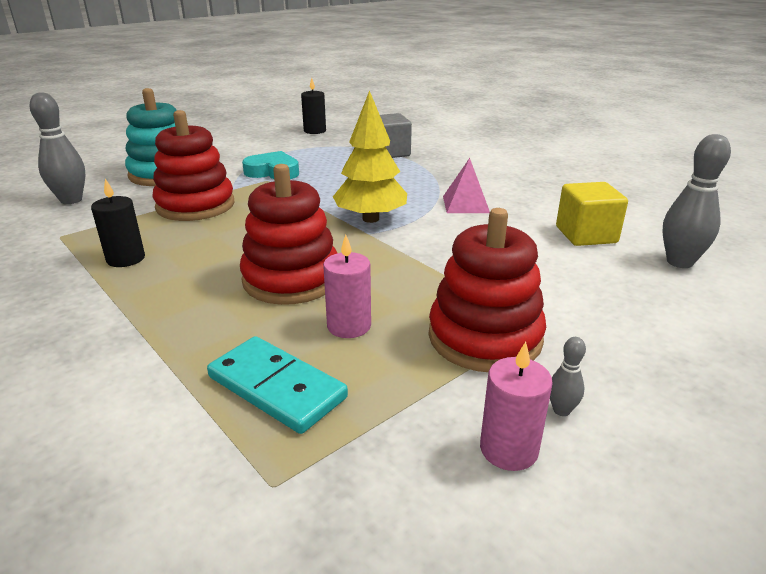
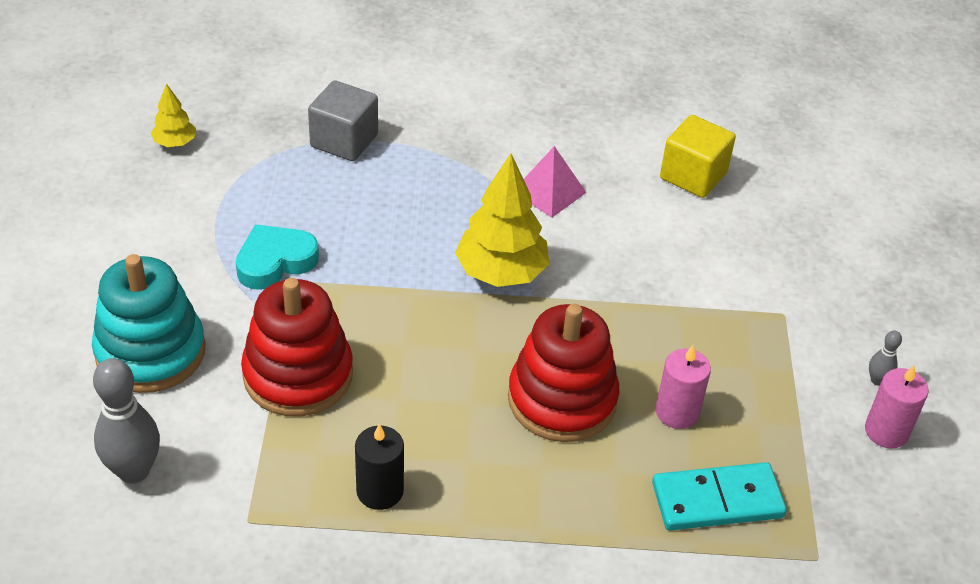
camera: 50 degrees left, 15 degrees up
(314, 131) = (175, 143): black candle -> yellow tree
(484, 337) = (769, 352): red stacking toy -> none
(679, 262) = (788, 170): grey bowling pin -> none

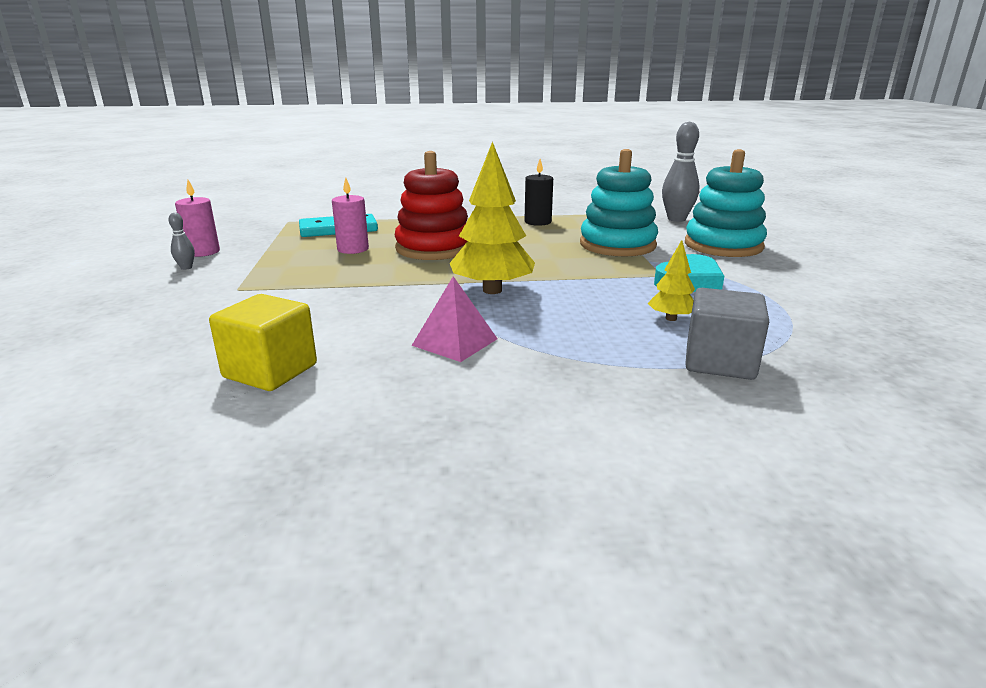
camera: 175 degrees right, 20 degrees down
(175, 143) = (899, 342): yellow tree -> yellow tree (671, 318)
(298, 375) = (617, 245): red stacking toy -> turquoise stacking toy

